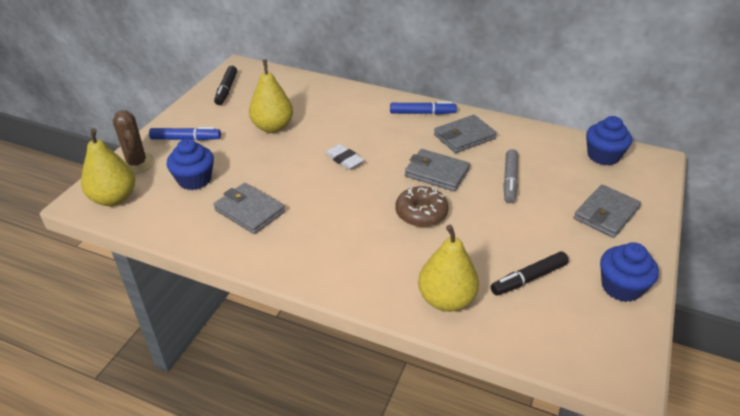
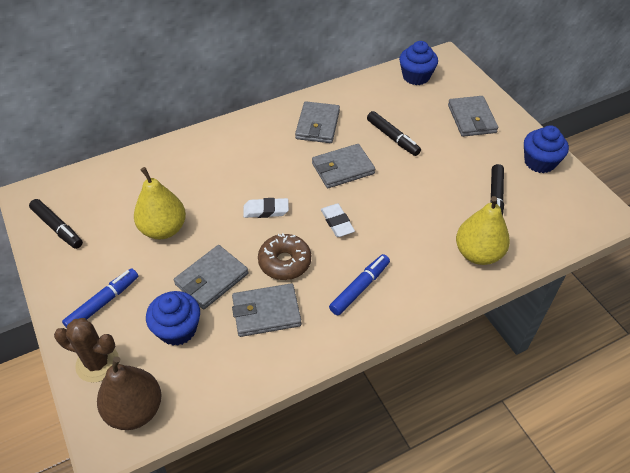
camera: 50 degrees left, 10 degrees up
(114, 198) = (135, 410): yellow pear -> brown pear
(252, 170) = (211, 279): none -> grey wallet
(376, 200) = (337, 222): none -> white eraser
(421, 213) = (378, 208): brown donut -> brown donut (284, 262)
(422, 113) = (260, 126): blue marker -> blue marker (359, 288)
(510, 180) = (392, 138): grey marker -> black marker

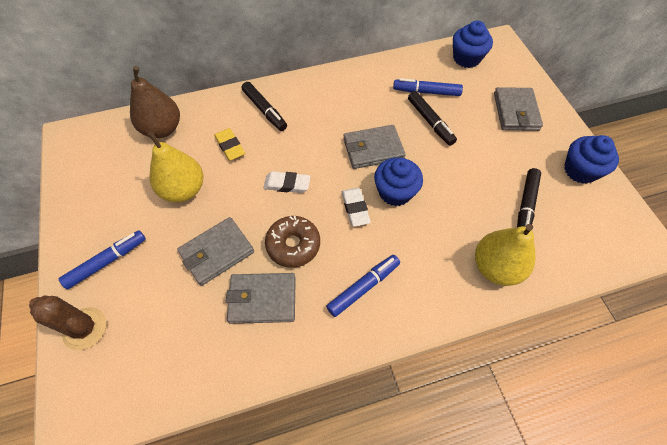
camera: 10 degrees right, 10 degrees up
(57, 228) = (85, 173): black marker -> black marker (264, 110)
(135, 410) = (107, 389): brown pear -> brown pear (162, 129)
(177, 329) = (171, 304): blue cupcake -> blue cupcake (395, 192)
(200, 184) = (230, 146): none -> yellow eraser
(317, 125) = (357, 98): grey wallet -> none
(383, 111) = (426, 92): none -> blue marker

